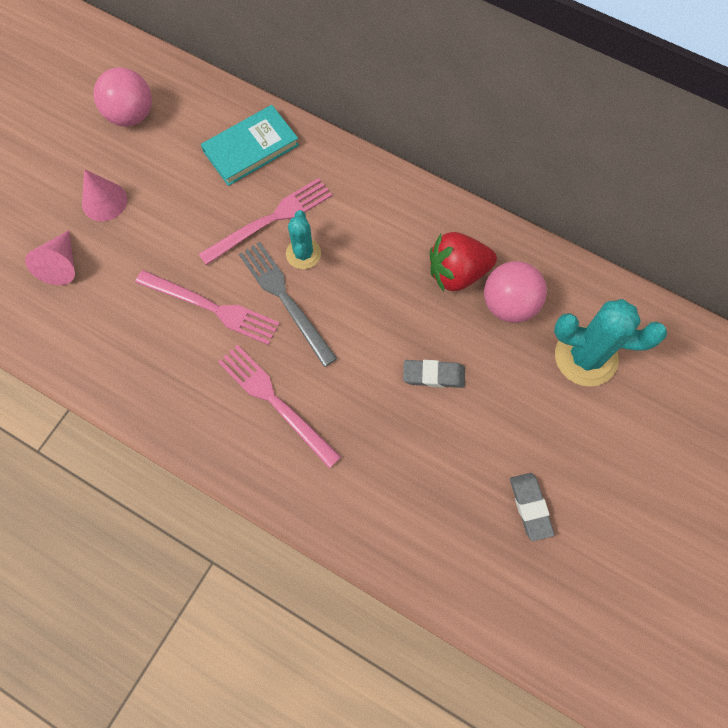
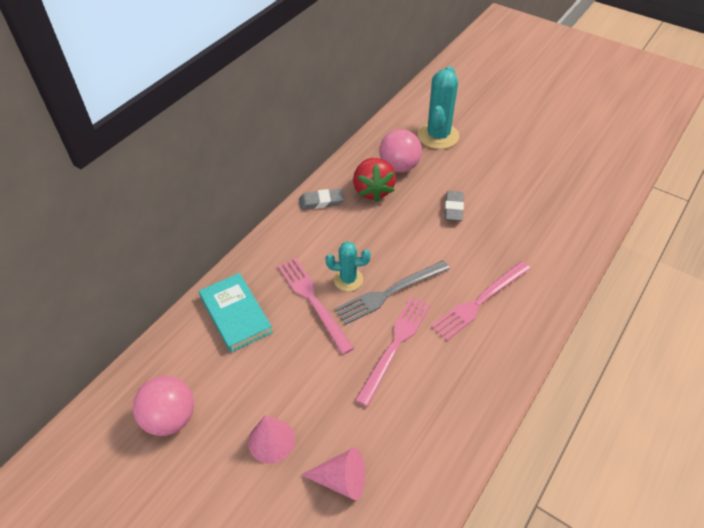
camera: 85 degrees left, 20 degrees down
(530, 507) = (541, 170): grey eraser -> grey eraser (321, 202)

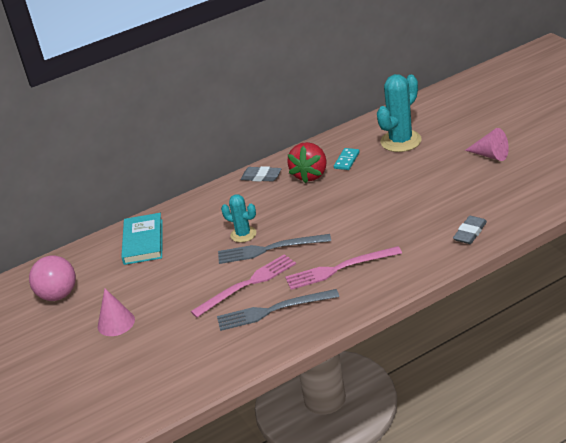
camera: 30 degrees right, 15 degrees down
(313, 301) = (206, 244): pink fork -> none
(341, 480) = (147, 356): pink cone -> pink cone (490, 155)
(399, 166) = (347, 160): pink ball -> turquoise domino
(445, 373) = (273, 310): none -> grey fork
(453, 208) = (370, 199): grey eraser -> grey eraser (470, 233)

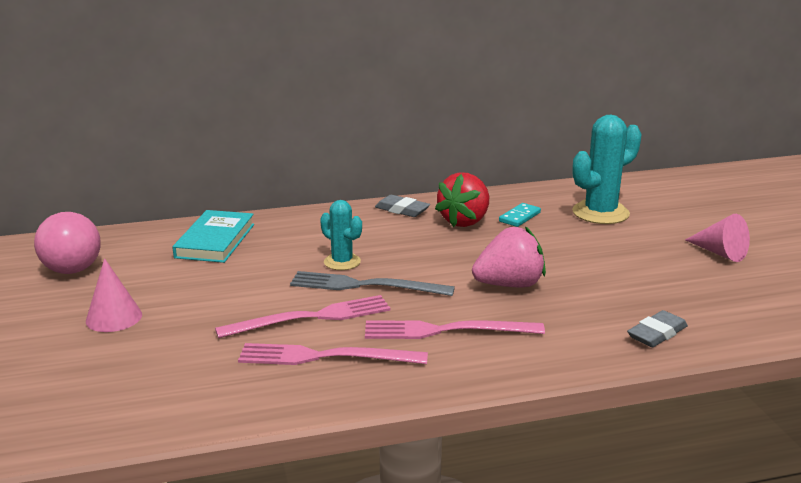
camera: 10 degrees right, 10 degrees down
(273, 310) = (325, 357): grey fork -> pink fork
(364, 221) = (509, 285): none -> pink strawberry

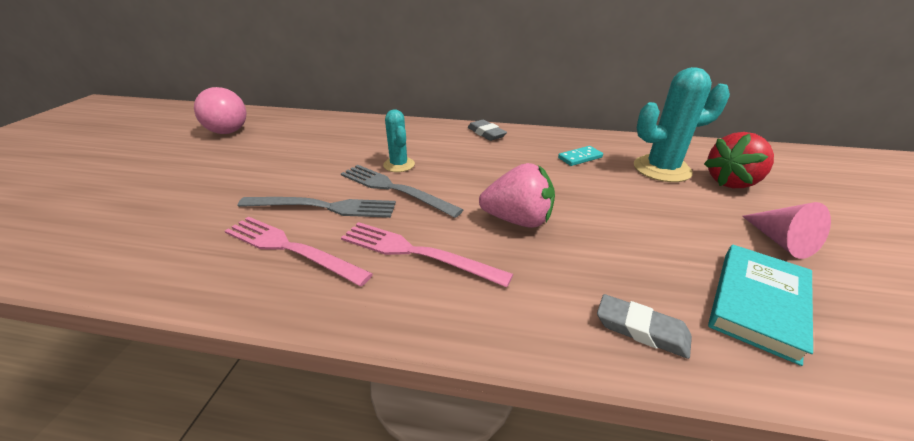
camera: 25 degrees right, 10 degrees up
(114, 317) = (203, 171): pink cone -> none
(215, 241) = (333, 130): turquoise book -> turquoise book (757, 303)
(311, 318) = (323, 207): pink fork -> grey fork
(465, 221) = (528, 152): red strawberry -> red strawberry (731, 182)
(657, 334) = (641, 329): grey eraser -> grey eraser turned 45 degrees clockwise

